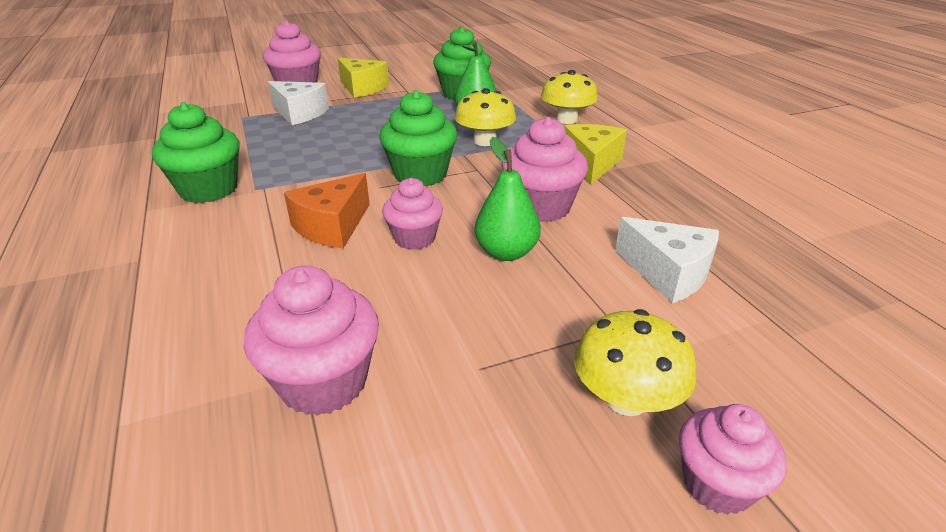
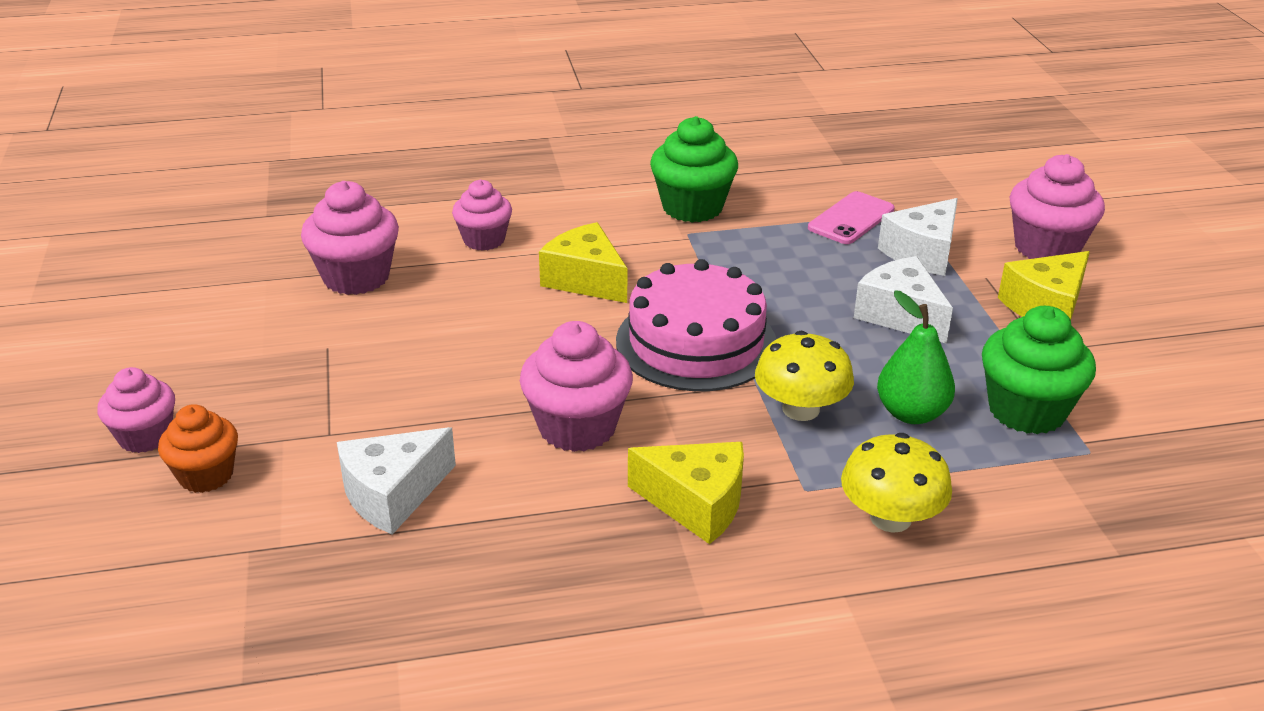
camera: 100 degrees right, 0 degrees up
(247, 133) = (851, 219): none -> pink phone
(332, 226) = (585, 280): orange cheese -> yellow cheese
(376, 119) = (900, 315): none -> white cheese
(414, 238) = (541, 328): pink cupcake -> pink cupcake (484, 240)
(420, 174) = (696, 342): green cupcake -> pink cake
(506, 252) = (487, 385): green pear -> none
(626, 398) = (246, 415): yellow mushroom -> none
(733, 398) = (206, 475): none -> orange cupcake

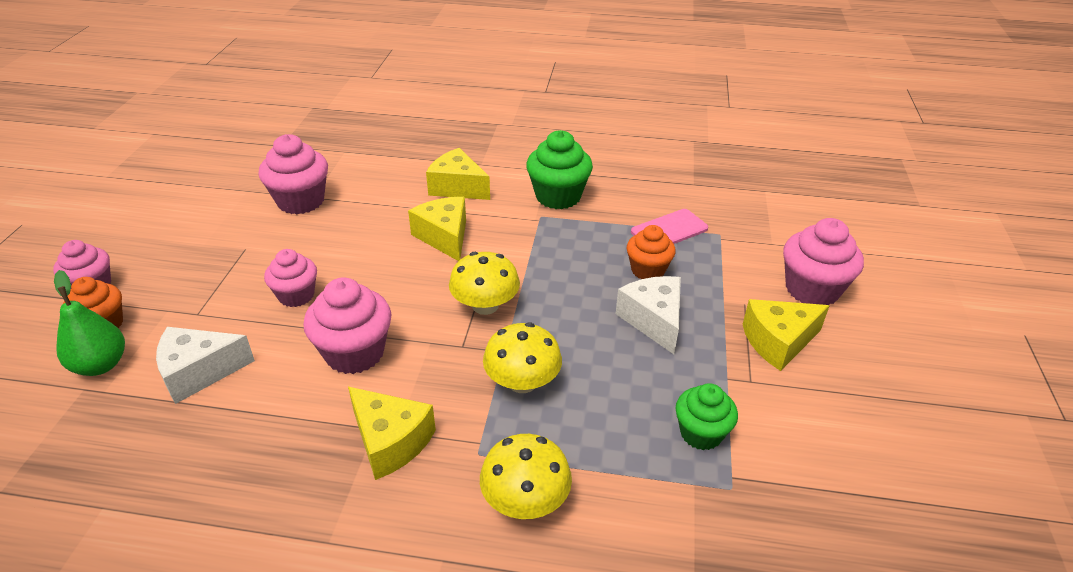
camera: 20 degrees right, 5 degrees up
(484, 240) = (400, 191): pink cupcake -> pink cupcake (296, 295)
(556, 221) = (457, 187): none -> yellow cheese
(696, 342) = (485, 305): pink cake -> yellow mushroom
(857, 265) = (648, 270): none -> orange cupcake
(911, 413) = (605, 409): green pear -> green pear (101, 365)
(923, 253) = (706, 271): white cheese -> none
(1026, 410) = (701, 433): green cupcake -> green cupcake, size x0.66

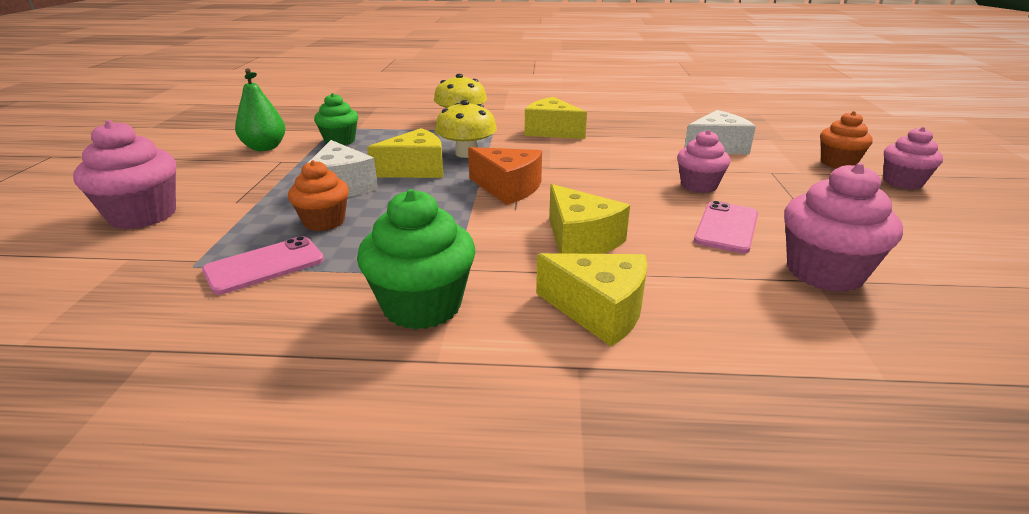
camera: 175 degrees right, 10 degrees down
(101, 365) = (795, 147): green pear -> green pear (265, 148)
(324, 241) = (726, 227): none -> pink phone
(355, 353) = (608, 159): pink cupcake -> none
(485, 305) = (508, 188): yellow mushroom -> orange cheese
(778, 342) = (231, 180): yellow cheese -> yellow cheese (415, 169)

